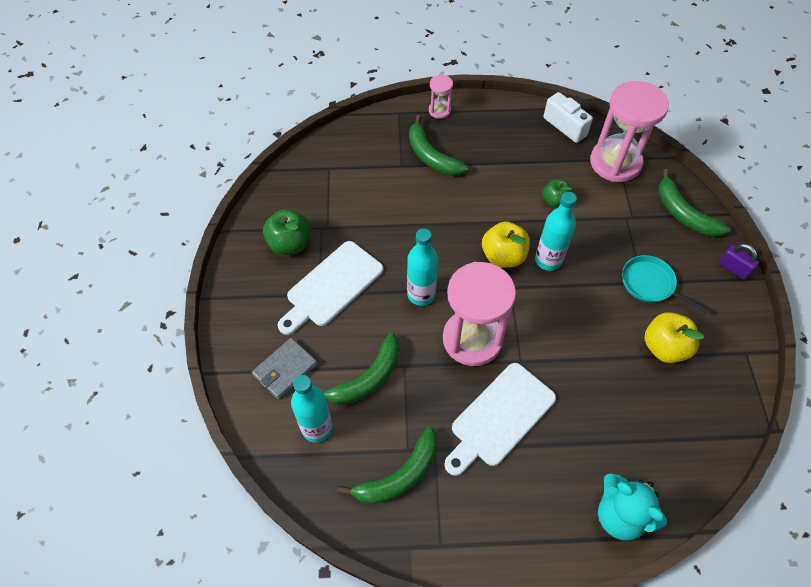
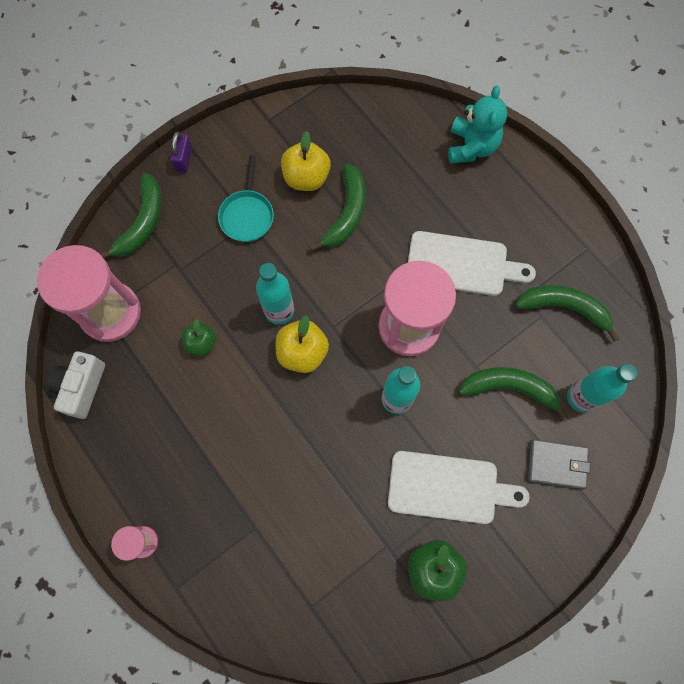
camera: 125 degrees left, 15 degrees up
(431, 156) = (219, 504): green banana -> green banana (346, 213)

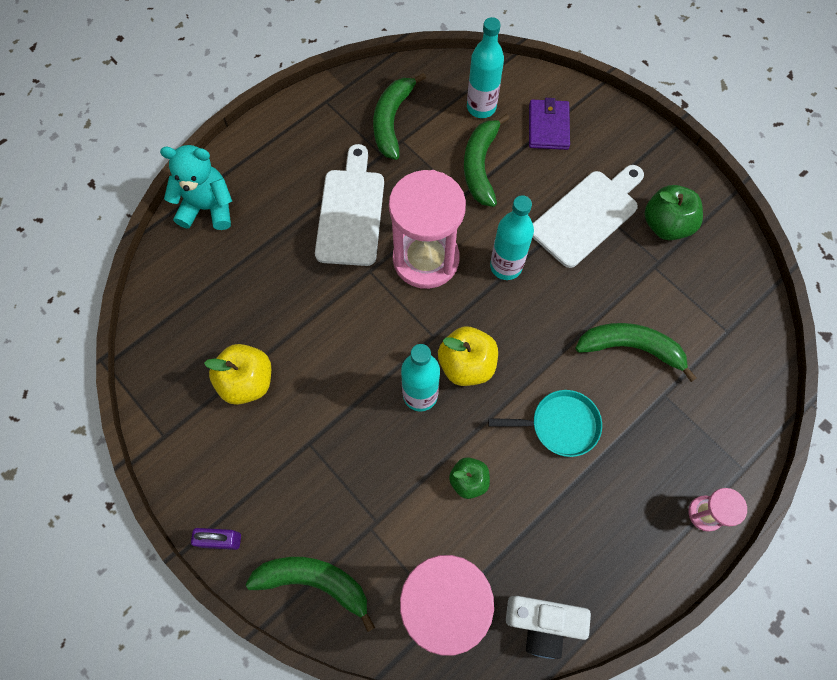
camera: 95 degrees left, 5 degrees down
(247, 215) = (299, 447): turquoise pan -> turquoise pan (560, 425)
(346, 213) = (294, 332): green banana -> green banana (631, 348)
(448, 487) = (587, 215): white cutting board -> white cutting board turned 45 degrees clockwise
(557, 464) = (548, 127): grey wallet -> purple wallet

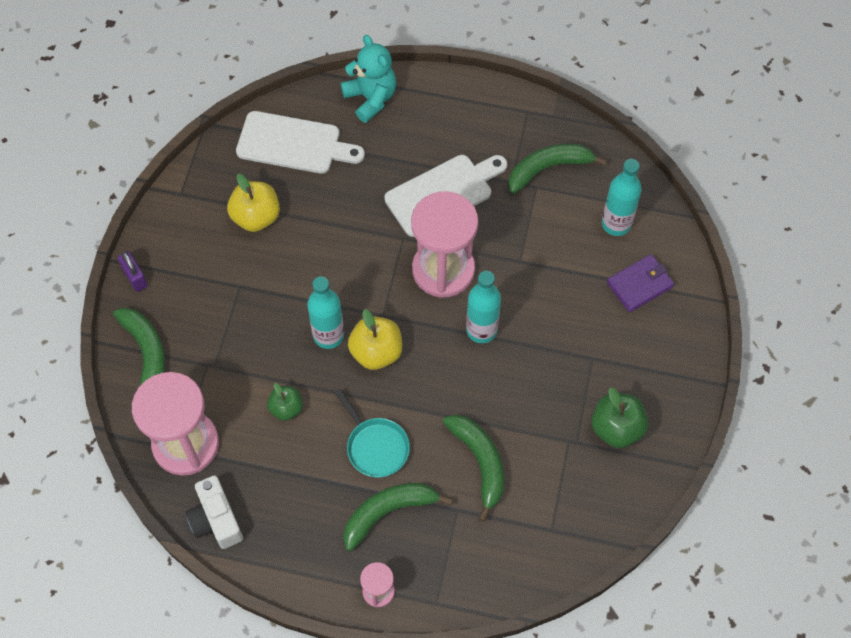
camera: 55 degrees right, 5 degrees down
(480, 165) = (559, 257): green banana -> green banana (388, 512)
(587, 215) = (577, 363): white cutting board -> white cutting board (293, 144)

